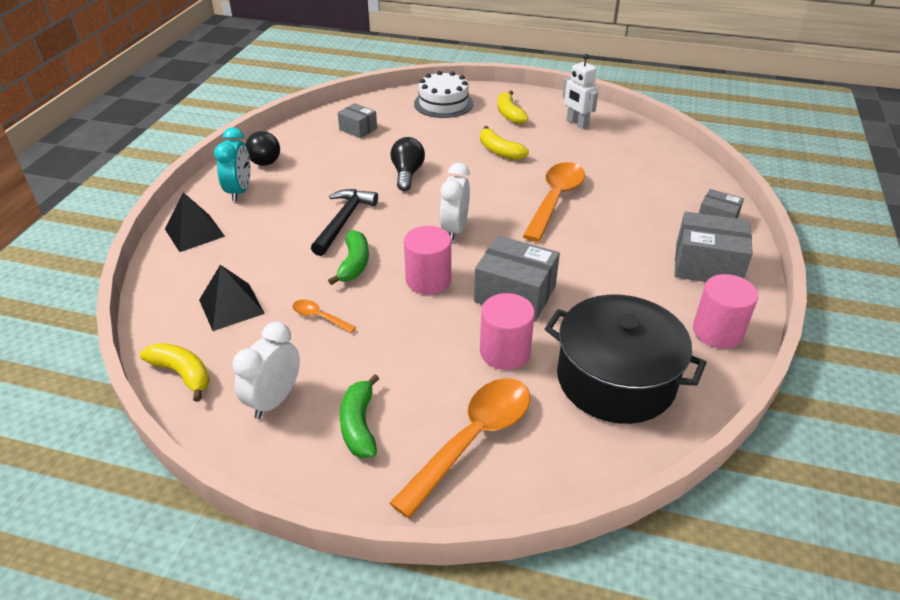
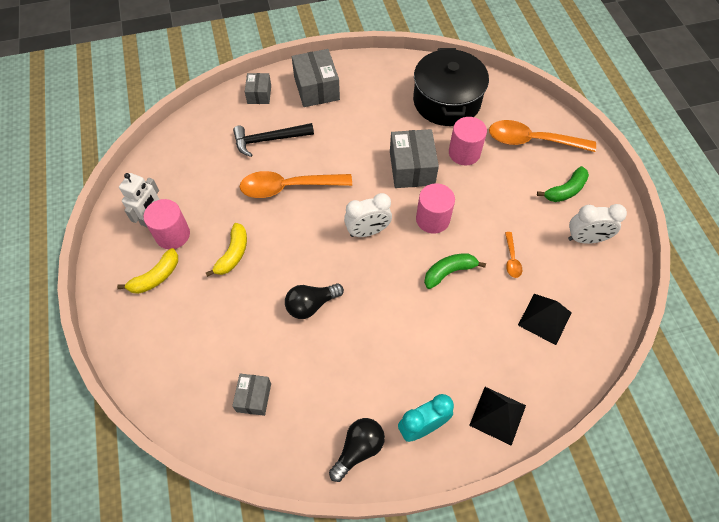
camera: 120 degrees left, 20 degrees up
(182, 374) = (612, 300): yellow banana -> none
(343, 221) = (406, 311): black hammer -> black hammer (269, 140)
(443, 103) = (158, 347): white cake -> none
(717, 331) = (377, 72): pink cylinder -> pink cylinder (172, 235)

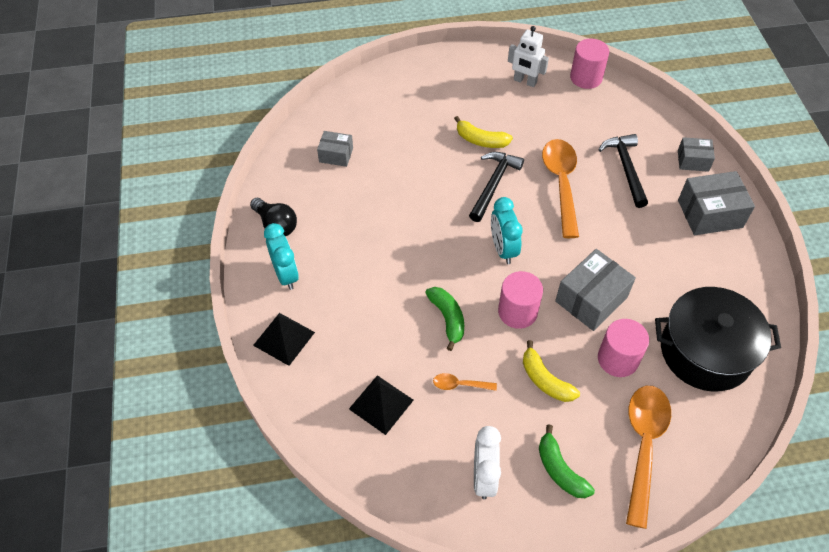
camera: 95 degrees right, 5 degrees down
(156, 277) = (460, 88): yellow banana -> yellow banana (545, 380)
(172, 235) = (504, 97): pink cylinder -> pink cylinder (586, 77)
(291, 241) = (493, 184): none -> black hammer
(311, 305) = (420, 197): black light bulb -> none
(367, 231) = (503, 249): white clock -> turquoise clock
(412, 168) = (591, 299): grey box -> grey box turned 45 degrees counterclockwise

